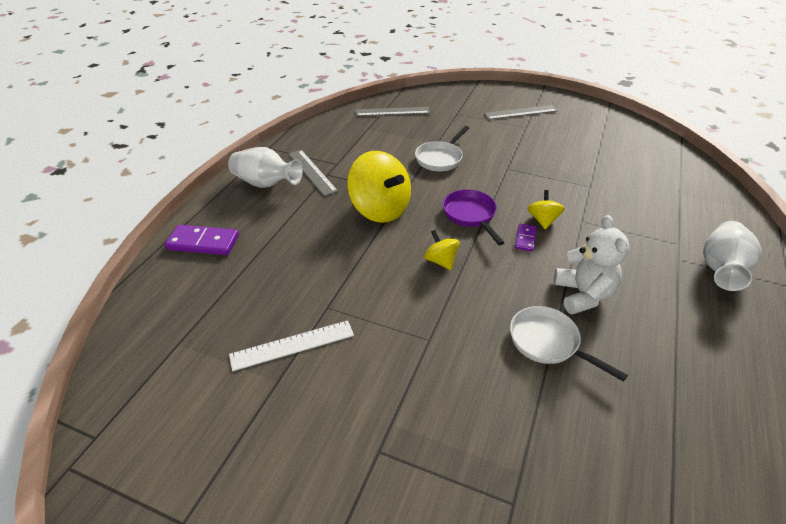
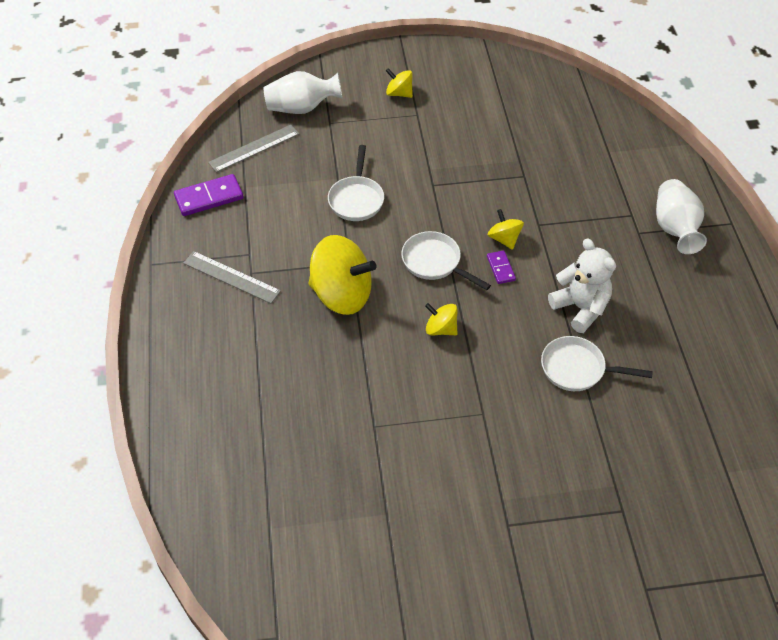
camera: 30 degrees left, 10 degrees up
(203, 242) = (192, 417): purple domino -> purple domino (209, 197)
(266, 184) = (194, 315): white vase -> white vase (302, 108)
(292, 345) = (373, 476): white ruler -> none
(470, 215) = (434, 262): purple pan -> white pan
(520, 112) = (399, 93): grey ruler -> yellow spinning top

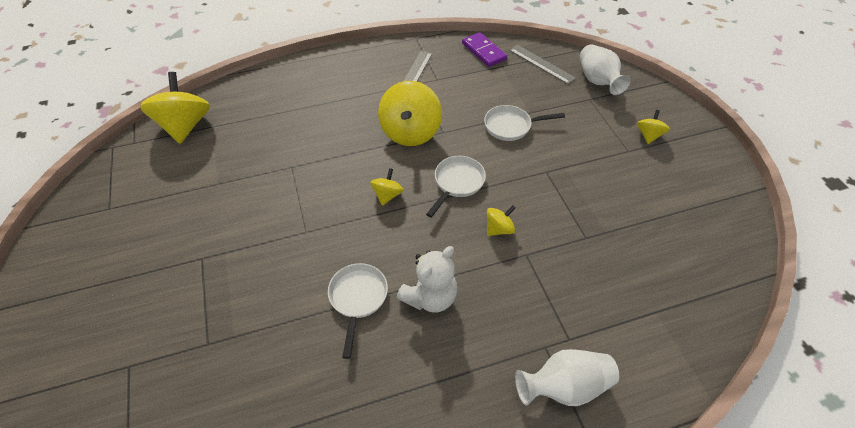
camera: 80 degrees right, 0 degrees up
(258, 564) = (185, 126): none -> yellow spinning top
(500, 268) = (463, 229): purple domino -> none

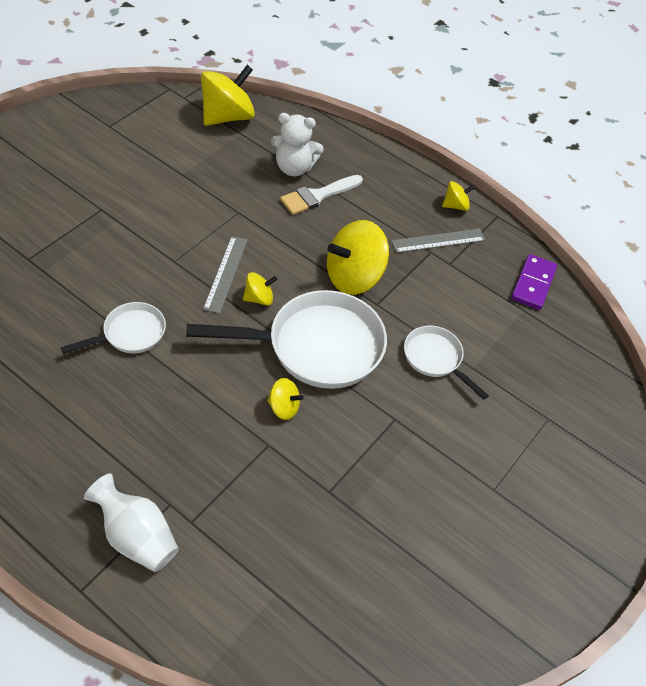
camera: 50 degrees right, 0 degrees up
(318, 114) = (317, 196): none -> white brush
(430, 297) = (166, 386): white teddy bear -> white teddy bear (294, 168)
(457, 183) = (317, 346): white pan -> white pan, size x1.91
(541, 64) = (564, 347): grey ruler -> grey ruler (225, 273)
(597, 81) = (588, 415): white vase -> none
(648, 135) = (538, 503): yellow spinning top -> yellow spinning top (455, 205)

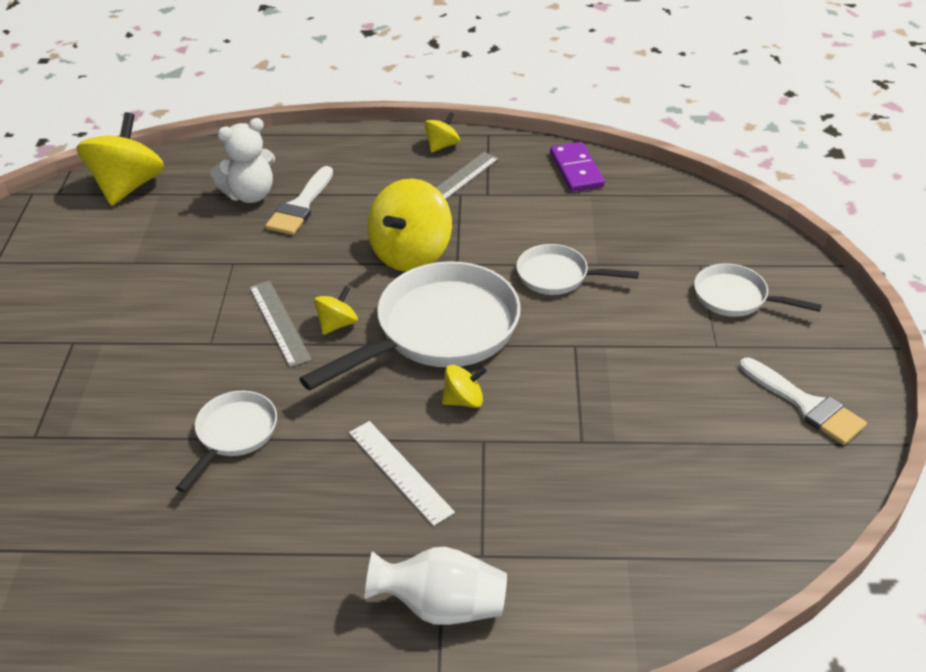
camera: 30 degrees left, 10 degrees down
(198, 428) = (399, 472): none -> white ruler
(512, 581) = (806, 405): none -> white brush
(547, 462) = (735, 298): none -> white pan

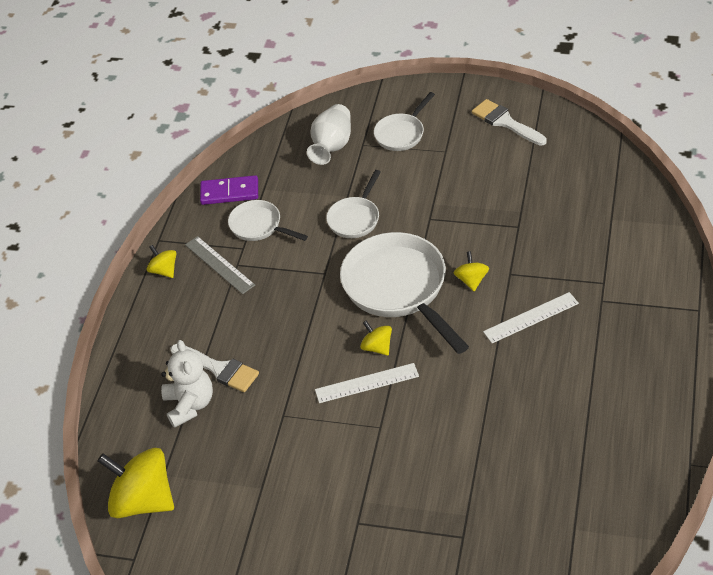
camera: 75 degrees left, 5 degrees up
(234, 434) = (482, 409): white pan -> white pan (259, 226)
(279, 323) = (367, 383): grey ruler -> white ruler
(411, 254) = (305, 299): yellow spinning top -> none
(441, 606) = (639, 304): white vase -> white vase (332, 146)
(806, 405) = (505, 122): white brush -> white brush turned 105 degrees counterclockwise

